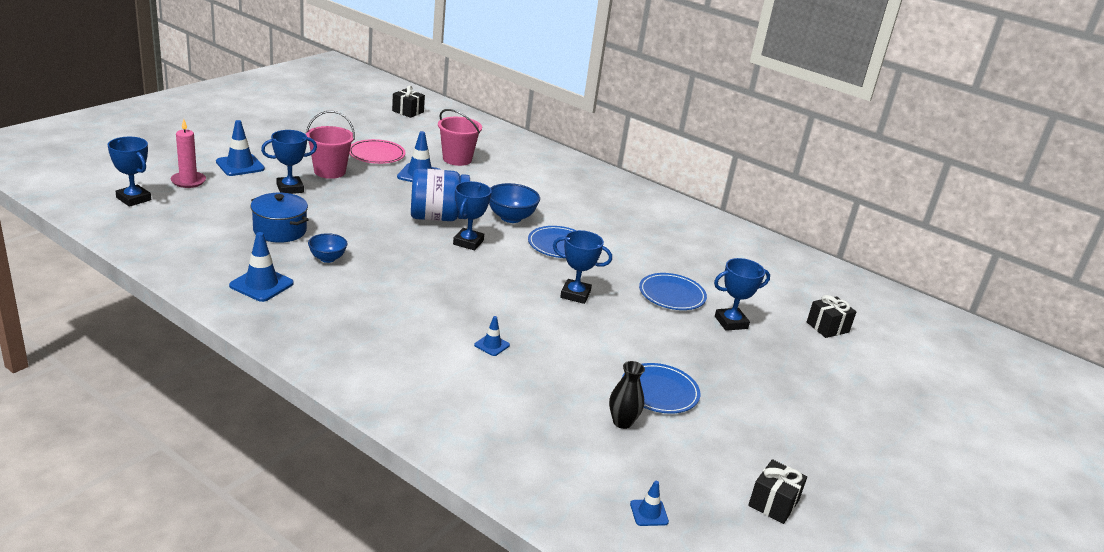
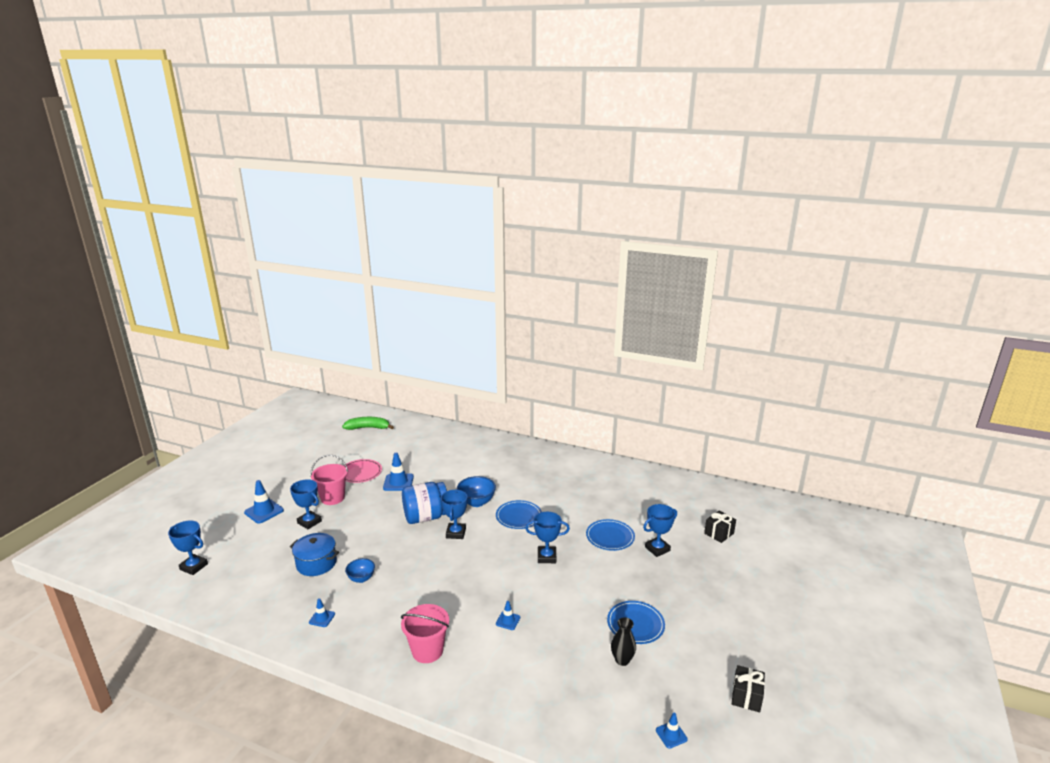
camera: 10 degrees left, 5 degrees down
(188, 181) = (230, 537): pink candle -> none
(261, 284) = (322, 618): blue traffic cone -> blue traffic cone, size x0.56
(290, 188) = (309, 522): blue trophy -> blue trophy turned 75 degrees clockwise
(408, 111) = (368, 428): black gift -> green banana
(457, 159) = (419, 461): pink bucket -> pink bucket (427, 651)

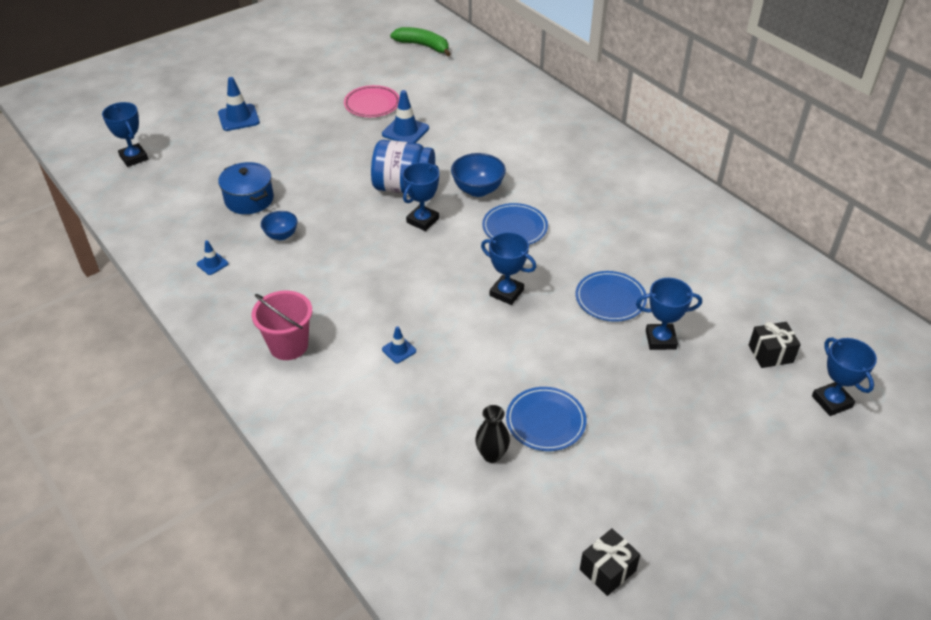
camera: 30 degrees right, 20 degrees up
(309, 522) = (275, 147): blue trophy -> blue trophy (831, 401)
(332, 498) = (319, 126): pink bucket -> none
(671, 734) = (475, 564): blue traffic cone -> none

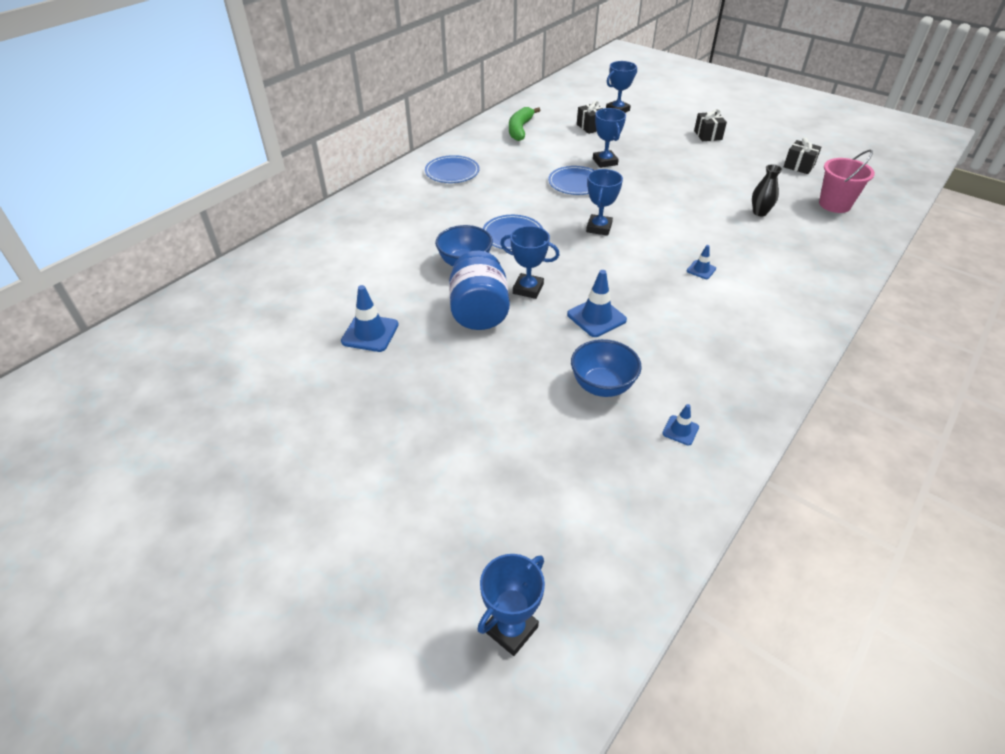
camera: 105 degrees left, 0 degrees up
(238, 118) = (366, 519): blue traffic cone -> blue traffic cone (596, 317)
(249, 199) = (553, 437): blue pot -> none
(281, 235) = (602, 386): blue bowl -> blue bowl, size x1.57
(288, 345) = (746, 334): pink bucket -> pink bucket (834, 204)
(372, 104) = (310, 376): pink plate -> none
(423, 46) = (152, 360): green banana -> green banana (520, 129)
(545, 421) = (713, 196): blue plate -> blue plate (452, 172)
(731, 488) = (707, 135): none -> black gift

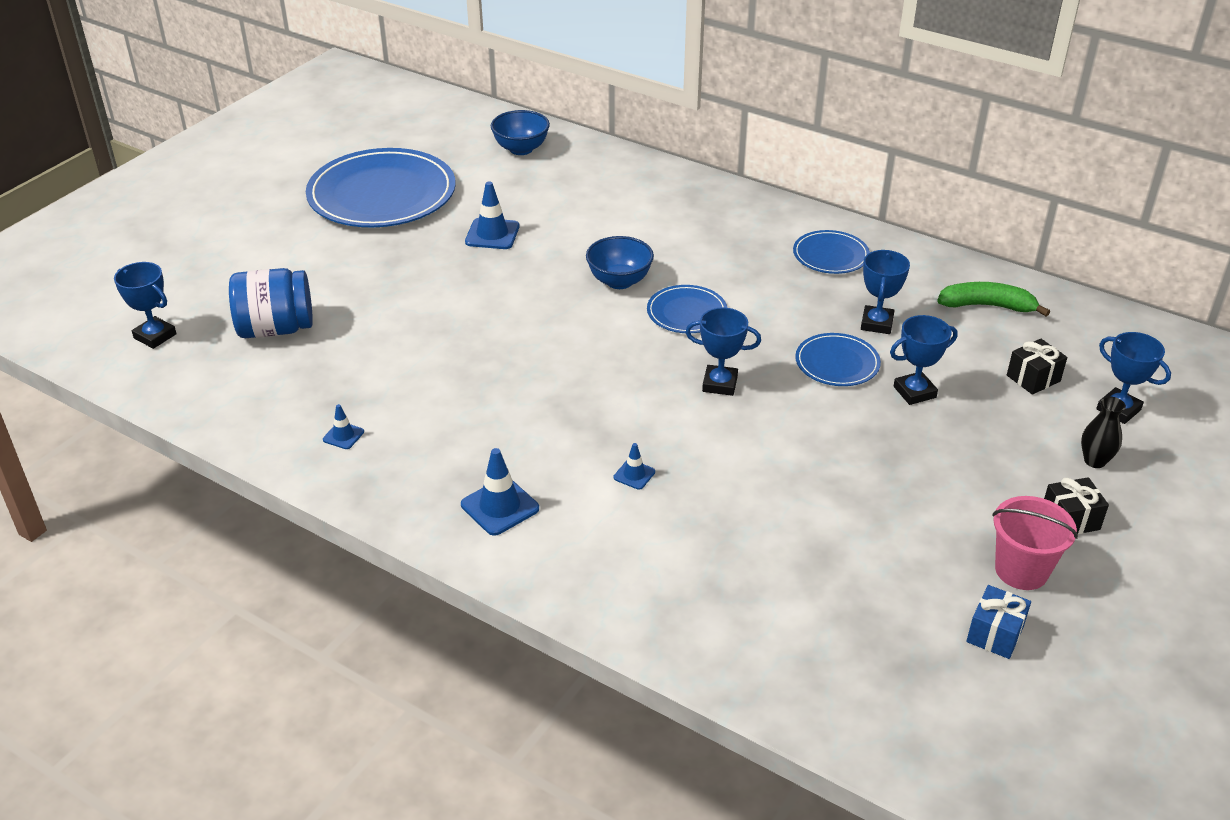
camera: 85 degrees right, 5 degrees down
(257, 417) = (382, 194): none -> blue plate
(479, 312) = (530, 297): blue jar -> blue jar (276, 329)
(528, 289) = (575, 329): blue trophy -> blue trophy (877, 323)
(596, 317) = (525, 380): blue traffic cone -> blue traffic cone (500, 507)
(602, 386) = (411, 383): blue bowl -> blue bowl (521, 149)
(759, 212) = (806, 555): black vase -> black vase (1094, 461)
(799, 166) = (995, 634): black gift -> blue gift
(834, 204) = (860, 660): pink bucket -> pink bucket (1021, 570)

